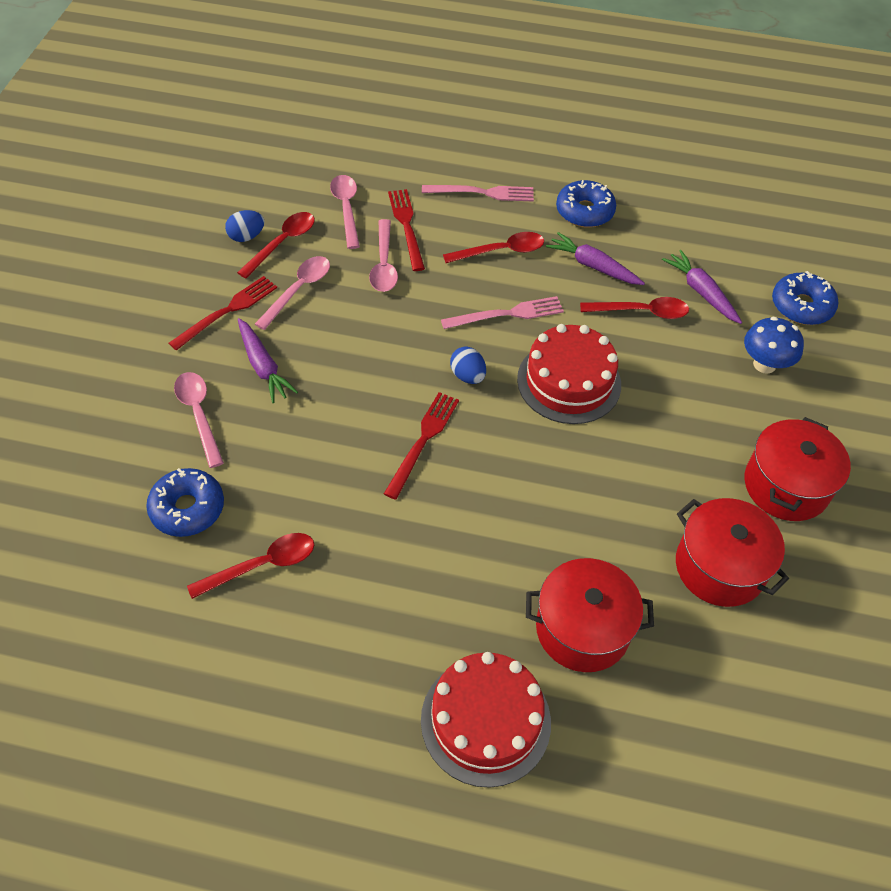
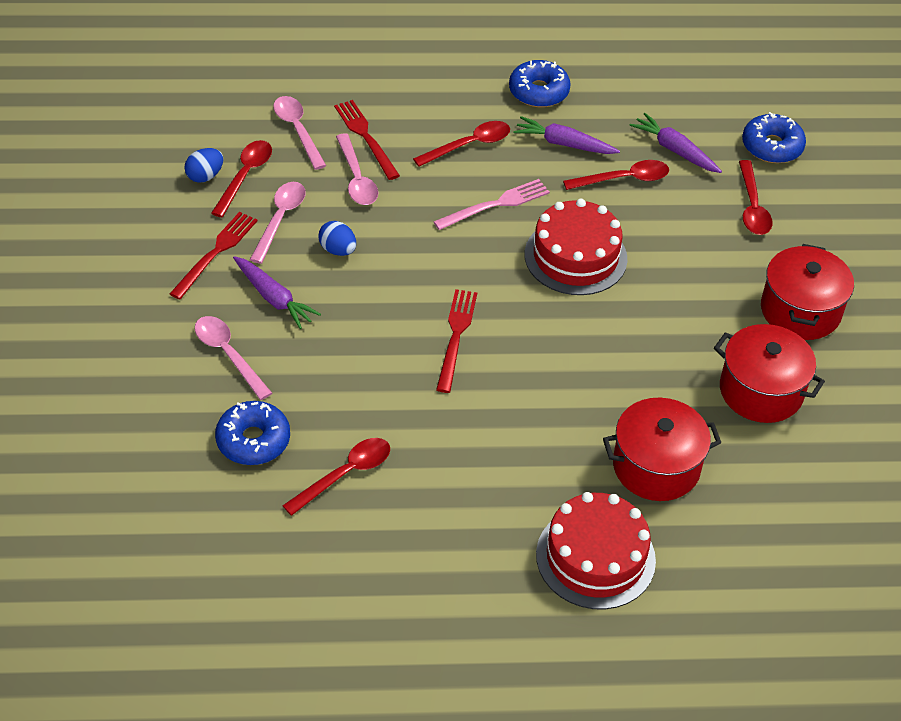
camera: 15 degrees left, 5 degrees down
(467, 376) = (477, 269): blue egg -> blue egg (338, 250)
(482, 193) = (430, 90): pink fork -> none
(764, 364) = (752, 207): blue mushroom -> red spoon

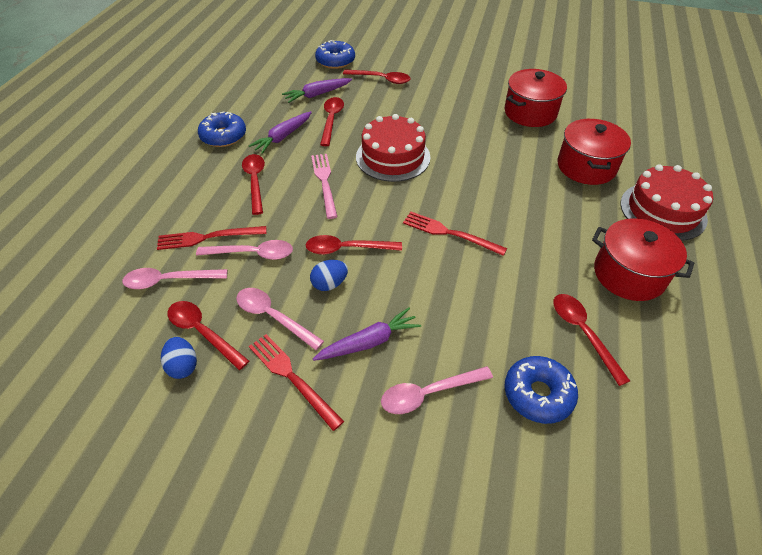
camera: 70 degrees left, 0 degrees up
(394, 251) = (347, 249): none -> red spoon
(800, 310) = (471, 84): red pot -> red pot (629, 274)

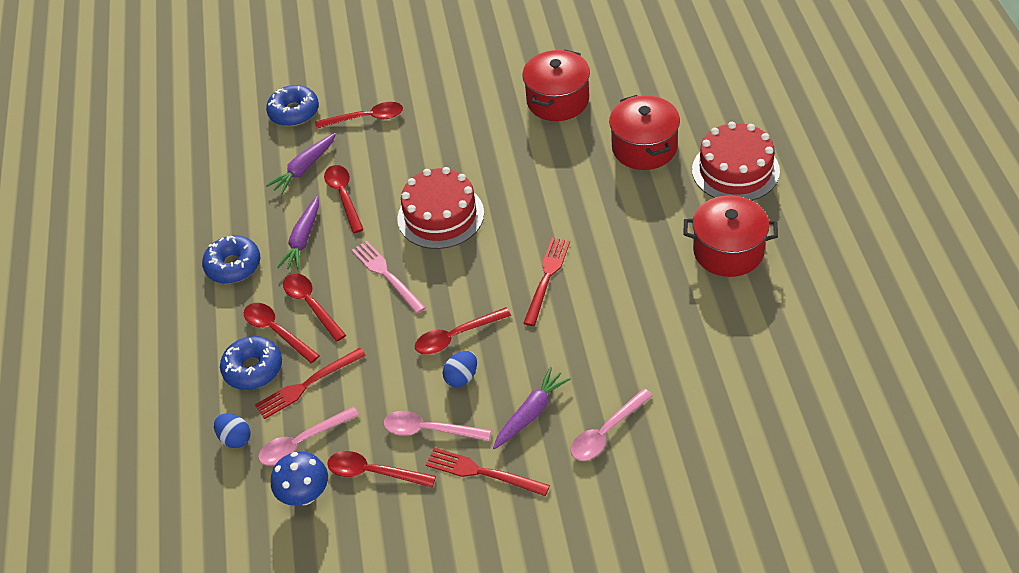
camera: 20 degrees left, 0 degrees up
(136, 325) = (305, 495): none -> blue mushroom
(183, 366) = (378, 507): blue egg -> blue egg (235, 438)
(252, 254) = (366, 381): pink spoon -> none
(450, 233) = (547, 278): red fork -> red fork turned 105 degrees clockwise
(538, 394) = (695, 392): blue donut -> blue donut (253, 369)
(583, 333) = (710, 324): red spoon -> red spoon (277, 331)

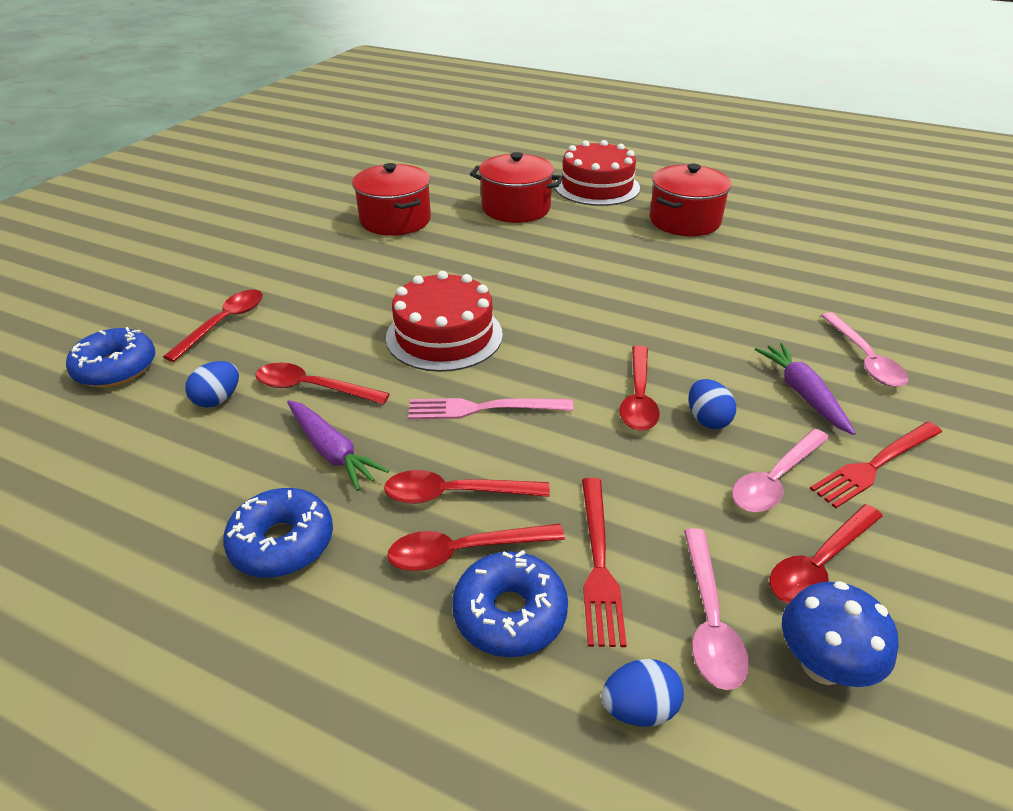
camera: 60 degrees left, 10 degrees down
(304, 169) = (218, 399): purple carrot -> blue egg
(547, 278) = (616, 310): red fork -> none

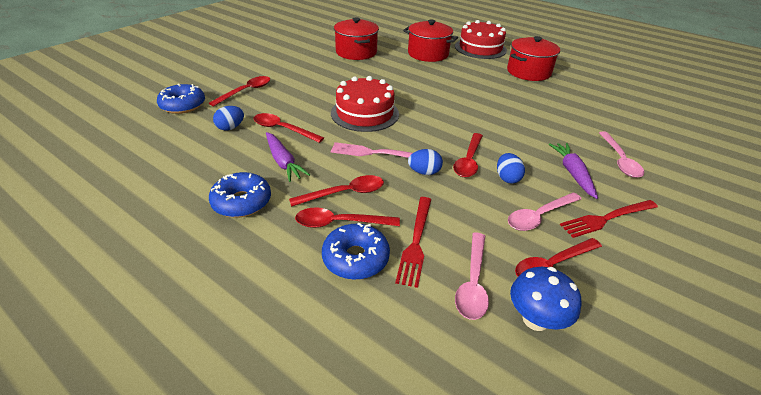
camera: 10 degrees right, 0 degrees up
(455, 494) = (344, 193): red spoon -> red spoon turned 150 degrees clockwise
(639, 708) = (415, 320): blue egg -> blue egg (424, 172)

